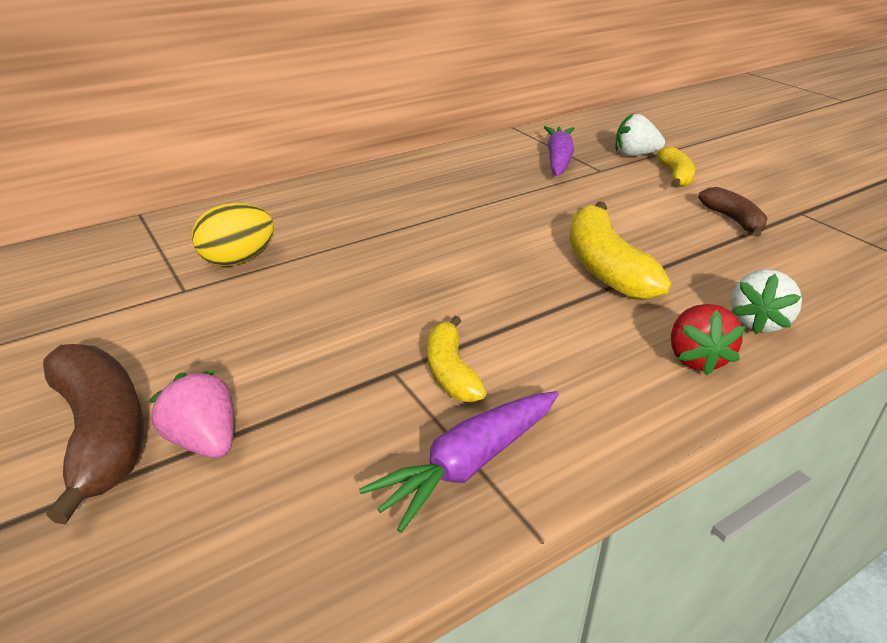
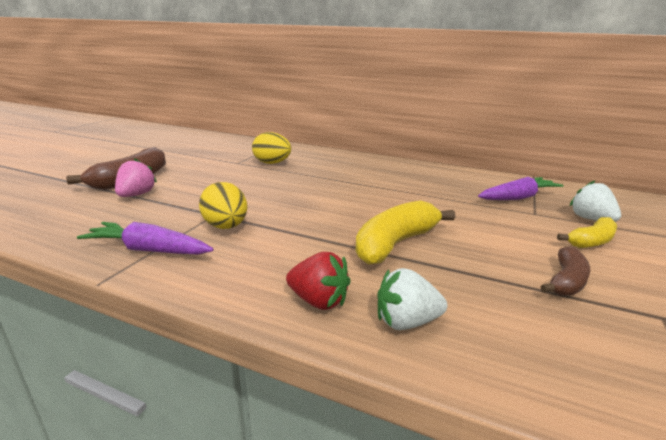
camera: 55 degrees right, 10 degrees down
(451, 371) = (226, 226): yellow banana -> yellow egg
(696, 358) = (318, 301): red strawberry -> red strawberry turned 120 degrees counterclockwise

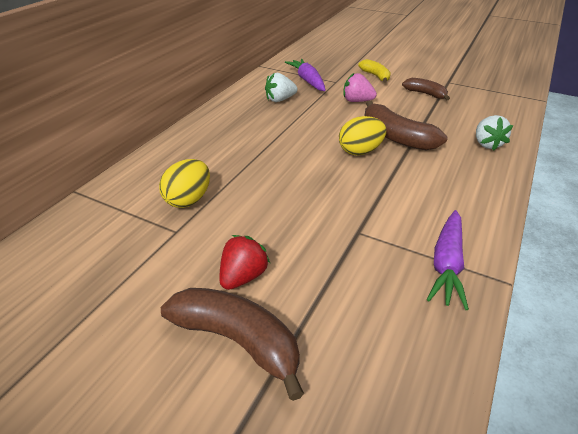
camera: 85 degrees left, 15 degrees up
(136, 195) = (304, 314): pink strawberry -> pink strawberry (357, 101)
(226, 226) = (386, 220): yellow egg -> yellow egg (360, 151)
(318, 301) = (481, 171): red strawberry -> red strawberry (243, 276)
(395, 243) = (396, 137): yellow banana -> brown banana
(590, 219) = (343, 68): white strawberry -> white strawberry (280, 100)

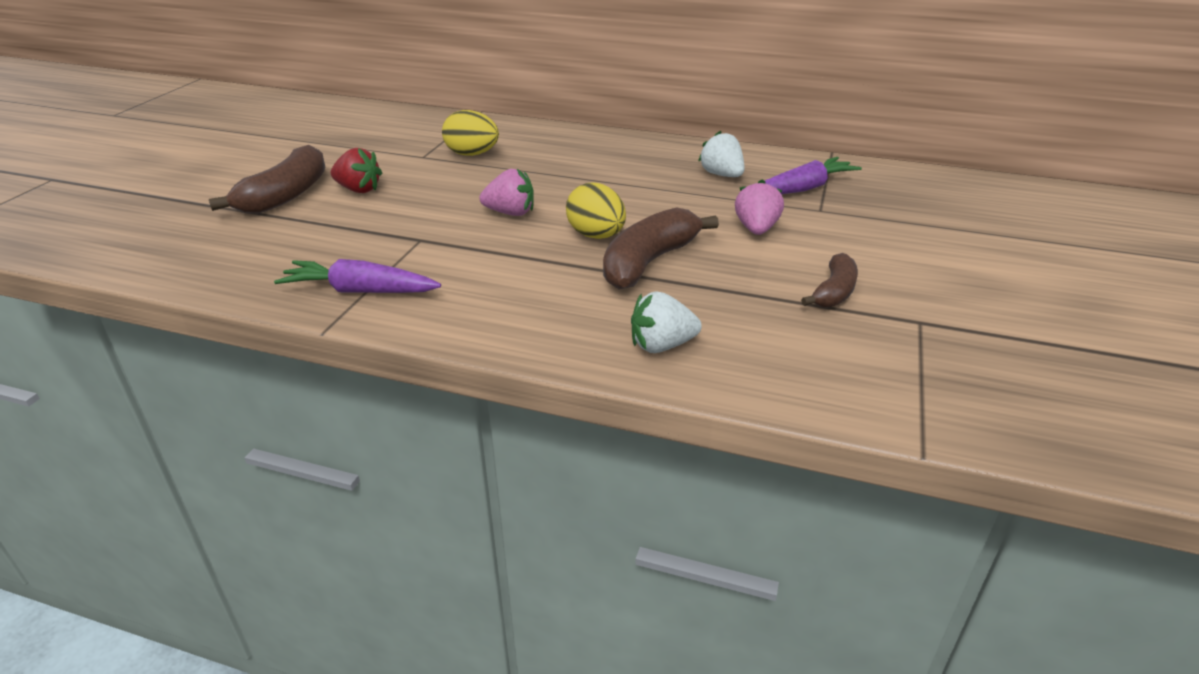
camera: 80 degrees right, 5 degrees down
(318, 184) = (510, 213): none -> pink strawberry
(375, 76) = (876, 243): yellow banana -> none

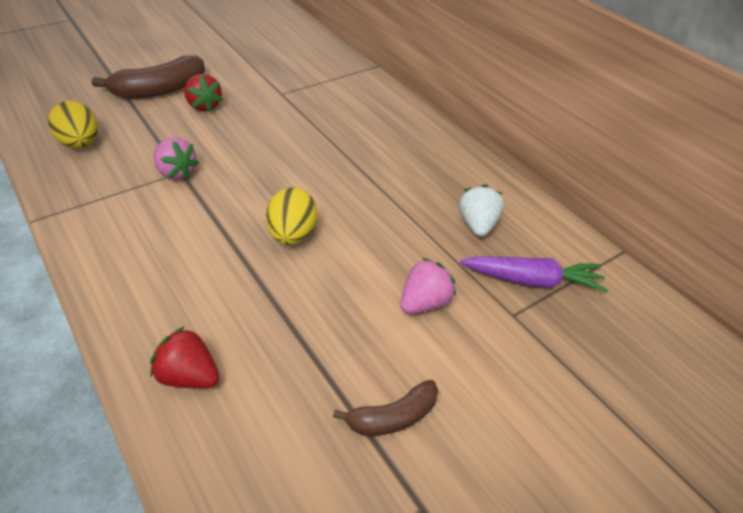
camera: 35 degrees right, 10 degrees up
(360, 291) = (90, 198): purple carrot -> none
(472, 154) = (315, 107): yellow egg -> yellow egg (80, 144)
(510, 213) = (266, 178): pink strawberry -> pink strawberry (176, 173)
(649, 262) = (293, 285): brown banana -> none
(661, 345) = (189, 376): white strawberry -> red strawberry

